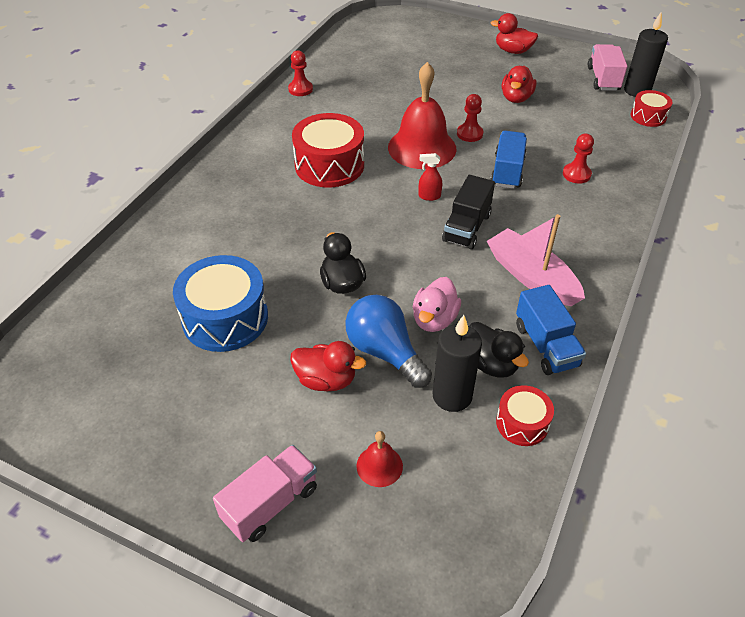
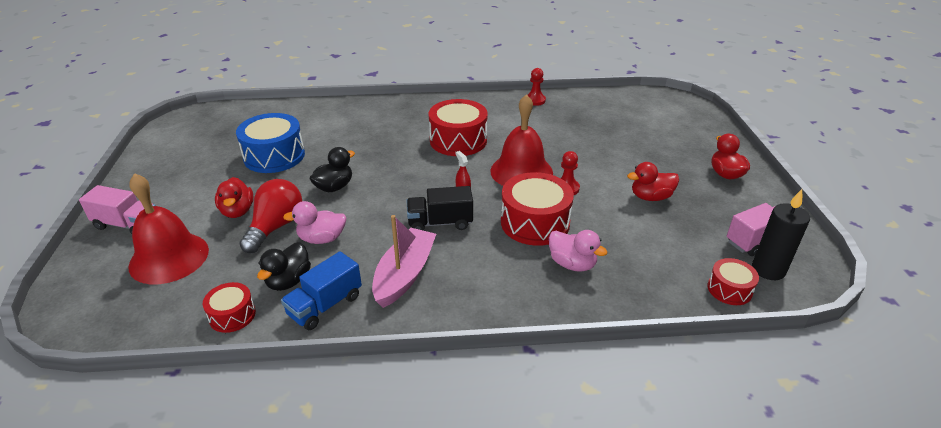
camera: 60 degrees right, 10 degrees down
(379, 466) = (169, 258): red bell -> red bell, size x2.19
(385, 352) = (276, 227): blue light bulb -> red light bulb
(452, 396) = (246, 271): black candle -> none
(507, 171) = (535, 222): blue truck -> red drum
(576, 174) = (572, 264): red pawn -> pink duck

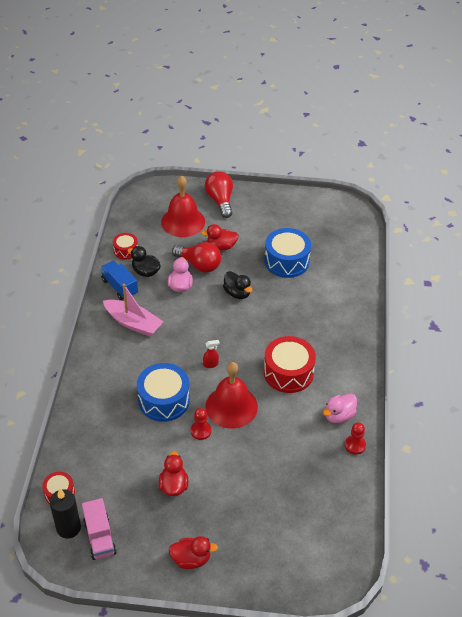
camera: 100 degrees right, 10 degrees up
(127, 225) = (220, 201): pink truck -> red light bulb
(440, 223) = (179, 346): black truck -> none
(535, 222) = (164, 400): red drum -> blue drum
(572, 264) = (114, 410): pink duck -> pink duck (339, 416)

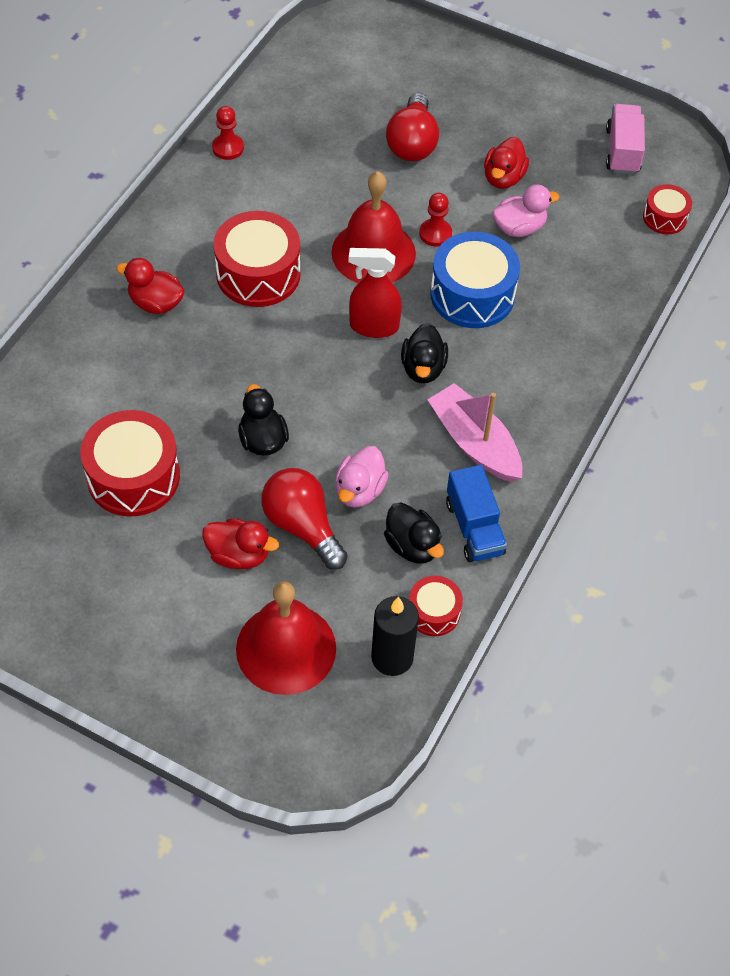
camera: 160 degrees left, 10 degrees up
(68, 528) = (661, 173): black candle -> black candle (392, 657)
(174, 351) = (423, 368): none -> black duck
(191, 559) = (513, 94): red duck -> red duck (156, 303)
(211, 364) = (373, 326): red spray bottle -> red spray bottle, size x1.87
(220, 201) = (178, 679): red light bulb -> red light bulb (412, 143)
(286, 261) = (133, 476): blue drum -> red drum
(339, 416) = (223, 190): pink duck -> pink duck (519, 228)

